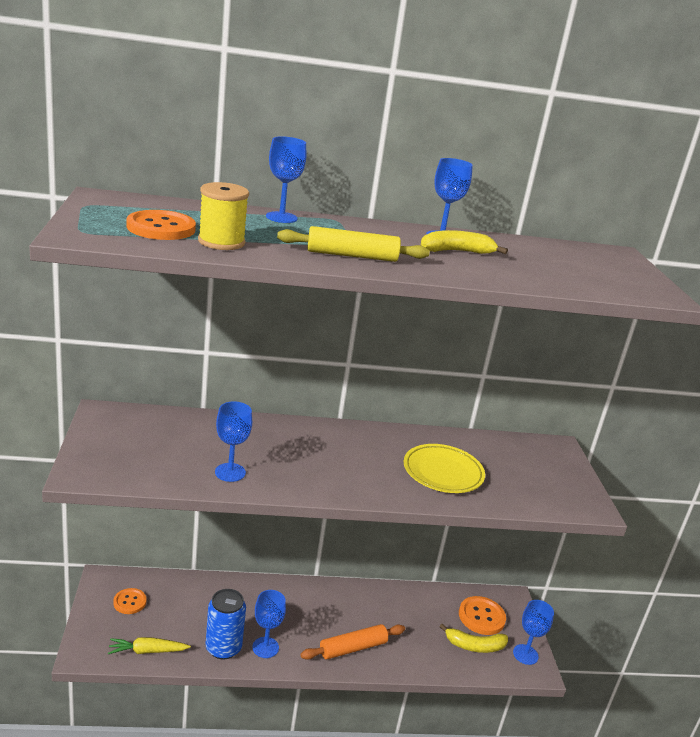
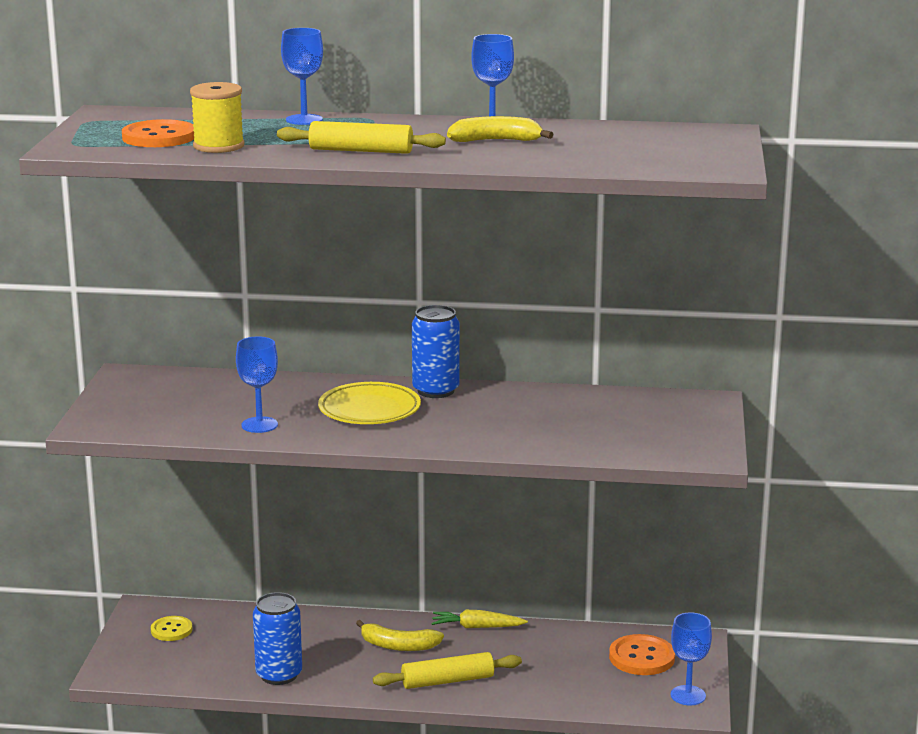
camera: 15 degrees right, 5 degrees down
(130, 602) = (171, 630): orange button -> yellow button
(147, 651) = (184, 674): yellow carrot -> yellow carrot (477, 627)
(265, 647) = (332, 676): blue goblet -> none
(353, 648) = (447, 681): orange rolling pin -> yellow rolling pin
(358, 434) = (435, 390): none -> blue can
(443, 472) = (528, 425): yellow plate -> yellow plate (369, 410)
(475, 646) = (618, 685): yellow banana -> yellow banana (398, 646)

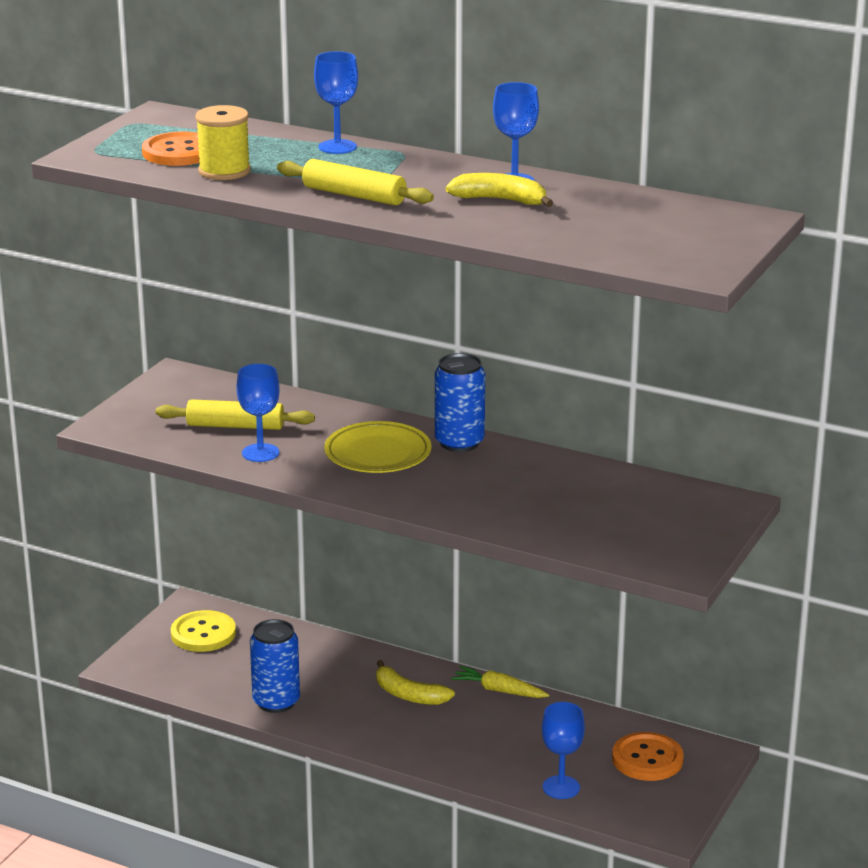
camera: 20 degrees right, 5 degrees up
(171, 630) = (203, 633): yellow button -> yellow button, size x1.55
(447, 681) = (434, 743): yellow rolling pin -> yellow rolling pin (235, 426)
(688, 695) = (668, 811): blue goblet -> blue goblet (561, 787)

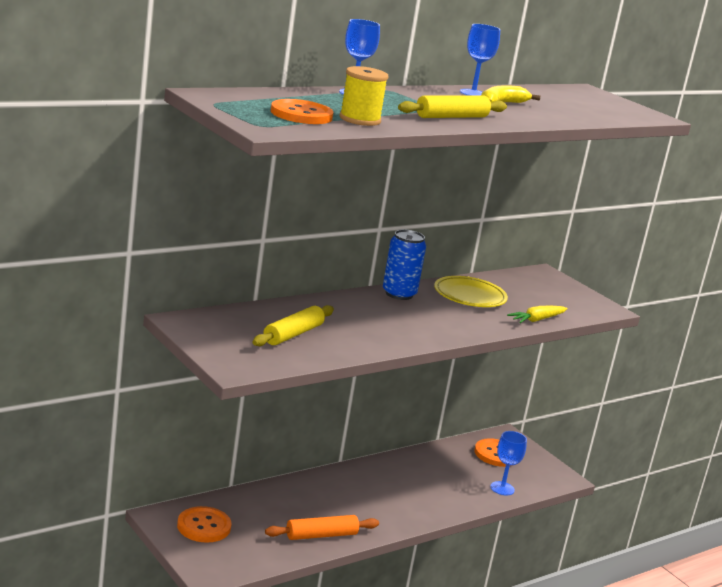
camera: 65 degrees left, 5 degrees down
(203, 633) = (204, 526): yellow button -> orange button
(260, 453) = (344, 342): blue goblet -> none
(276, 702) = (321, 535): blue can -> orange rolling pin
(378, 454) = (387, 316): yellow plate -> yellow plate (469, 296)
(409, 695) = (361, 490): yellow banana -> none
(499, 690) = (387, 462): yellow carrot -> yellow carrot (537, 320)

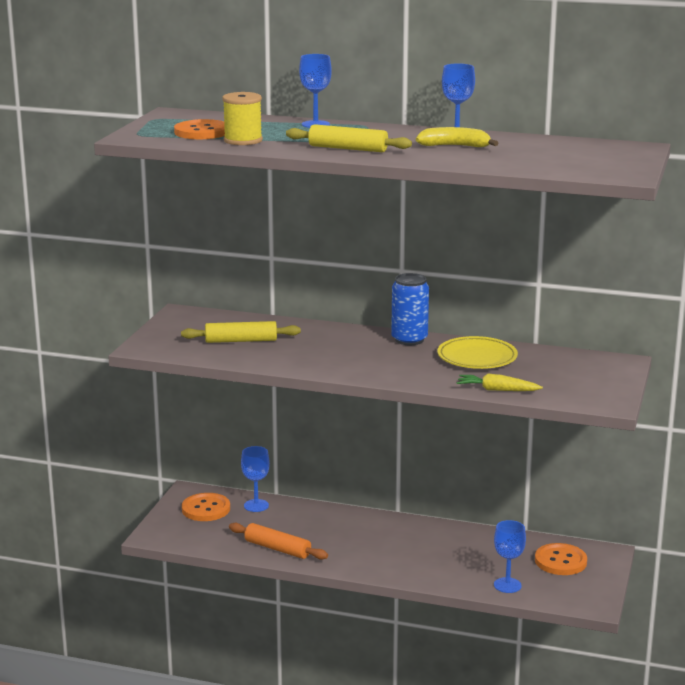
camera: 55 degrees right, 0 degrees up
(236, 504) = (256, 505): none -> blue goblet

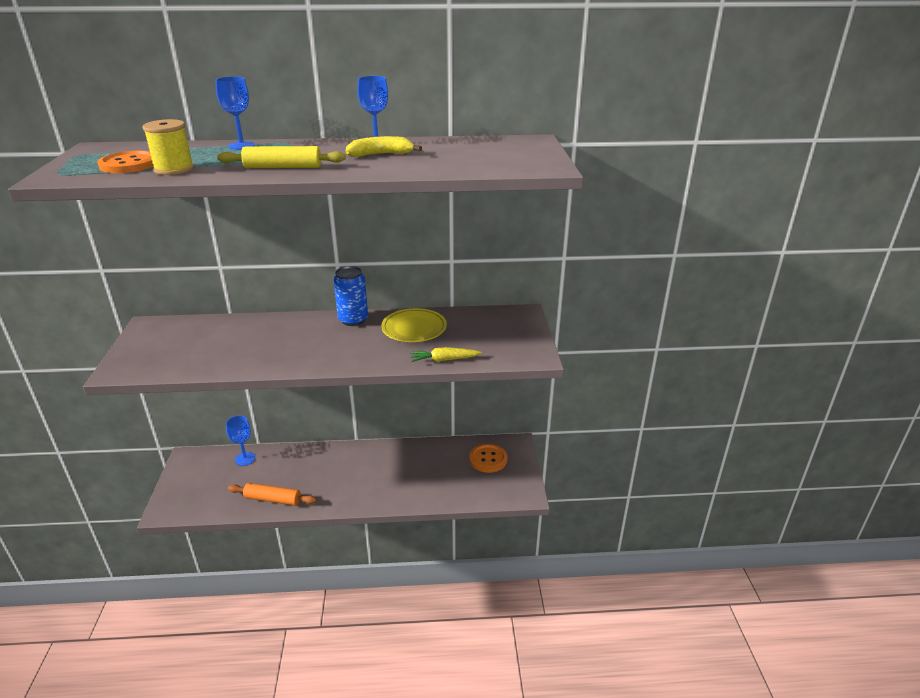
camera: 20 degrees left, 10 degrees up
(206, 509) = (204, 472): orange button -> none
(241, 341) = (209, 346): yellow rolling pin -> none
(507, 585) = (459, 492): blue goblet -> none

